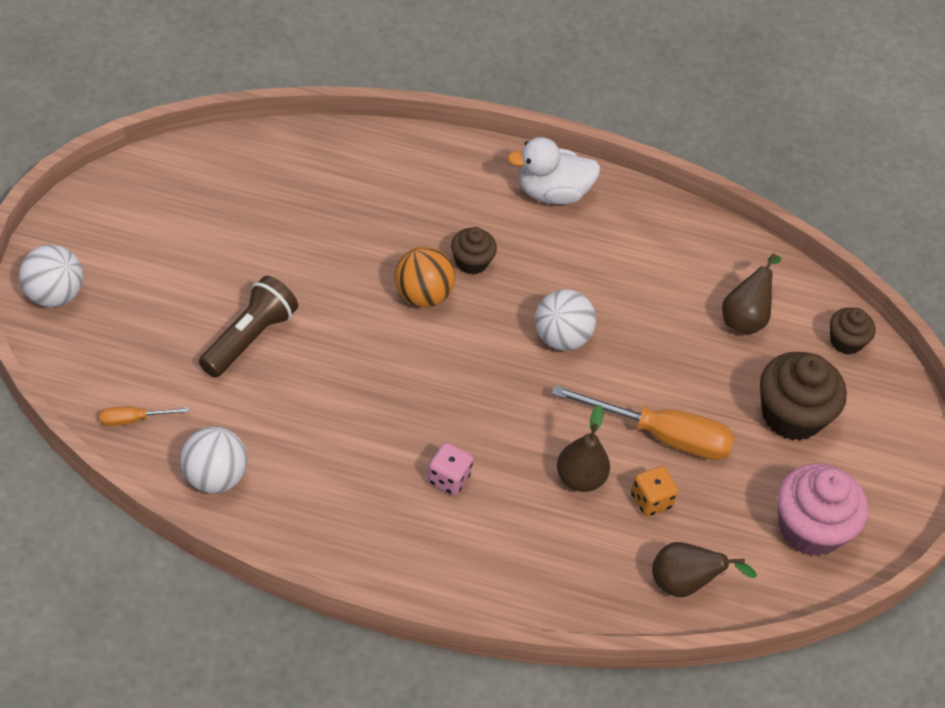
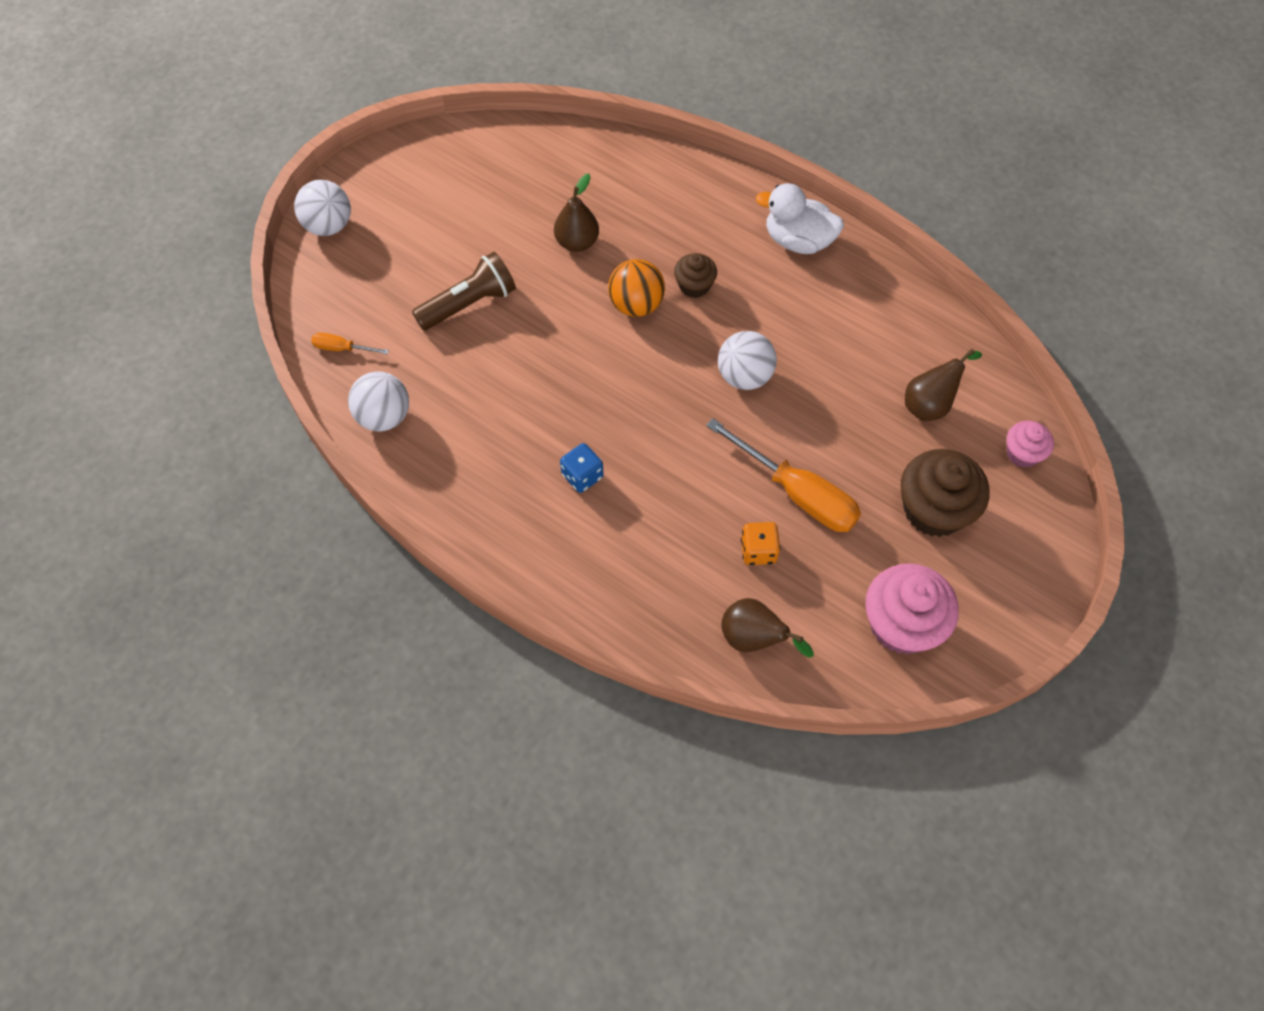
camera: 30 degrees right, 10 degrees up
(448, 478) = (582, 476): pink dice -> blue dice
(579, 478) = (701, 510): brown pear -> brown pear (577, 242)
(846, 341) = (1022, 453): brown cupcake -> pink cupcake

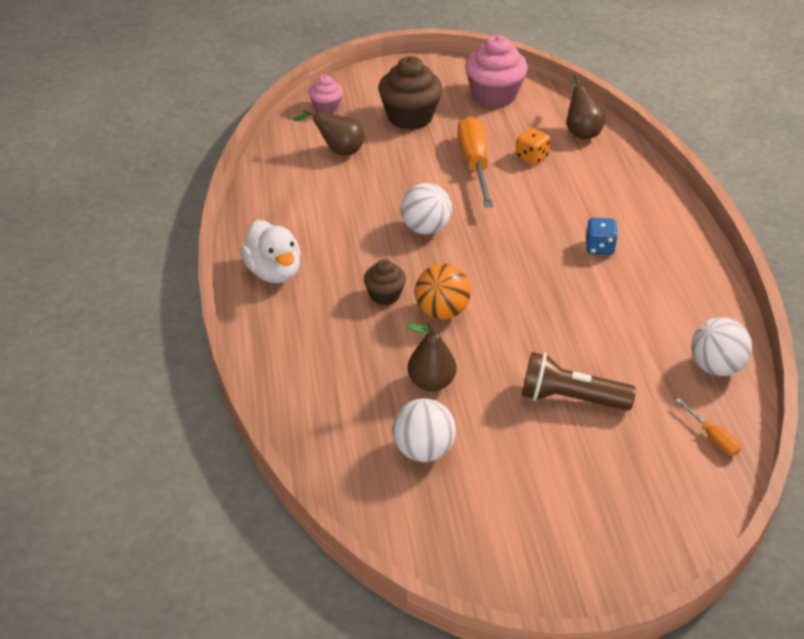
camera: 135 degrees left, 20 degrees down
(328, 226) = (639, 558): white ball -> white ball (423, 450)

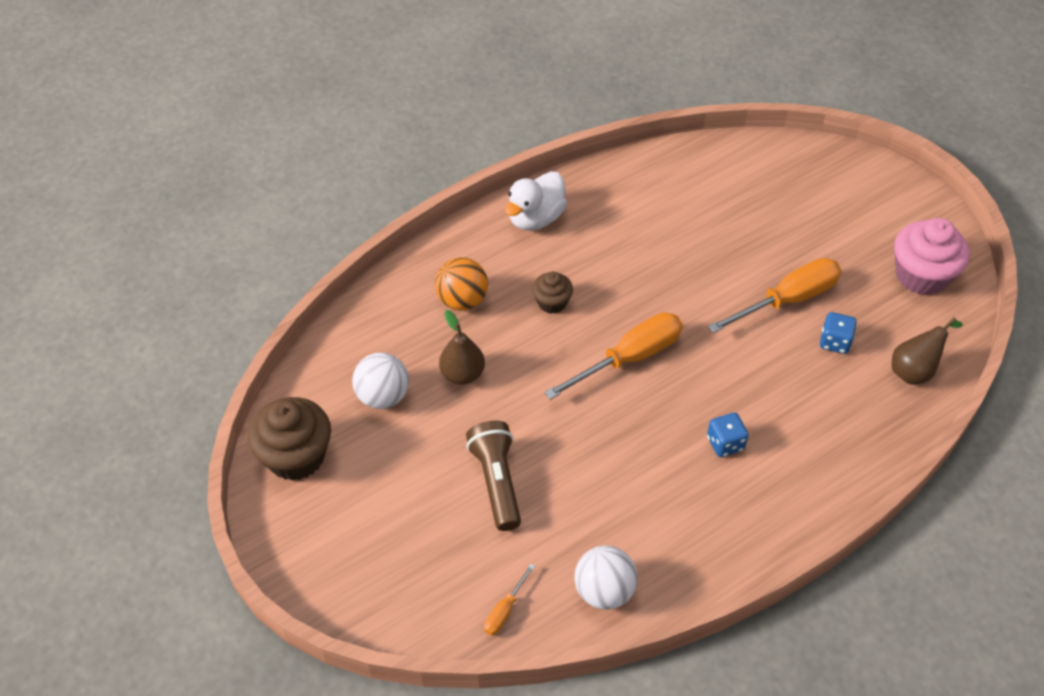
camera: 65 degrees right, 10 degrees up
(326, 107) = (792, 157): pink cupcake -> none
(338, 151) = (731, 192): brown pear -> none
(410, 117) = (827, 223): brown cupcake -> brown cupcake (296, 456)
(426, 228) = (661, 298): white ball -> none
(442, 312) = (555, 350): orange ball -> orange ball (462, 300)
(479, 270) = (629, 358): none -> orange screwdriver
(531, 157) = (834, 342): orange dice -> blue dice

